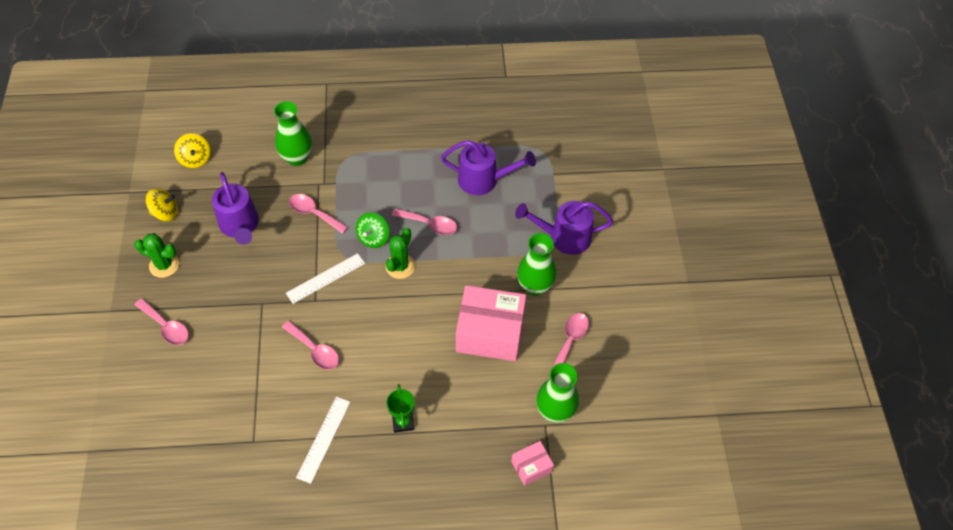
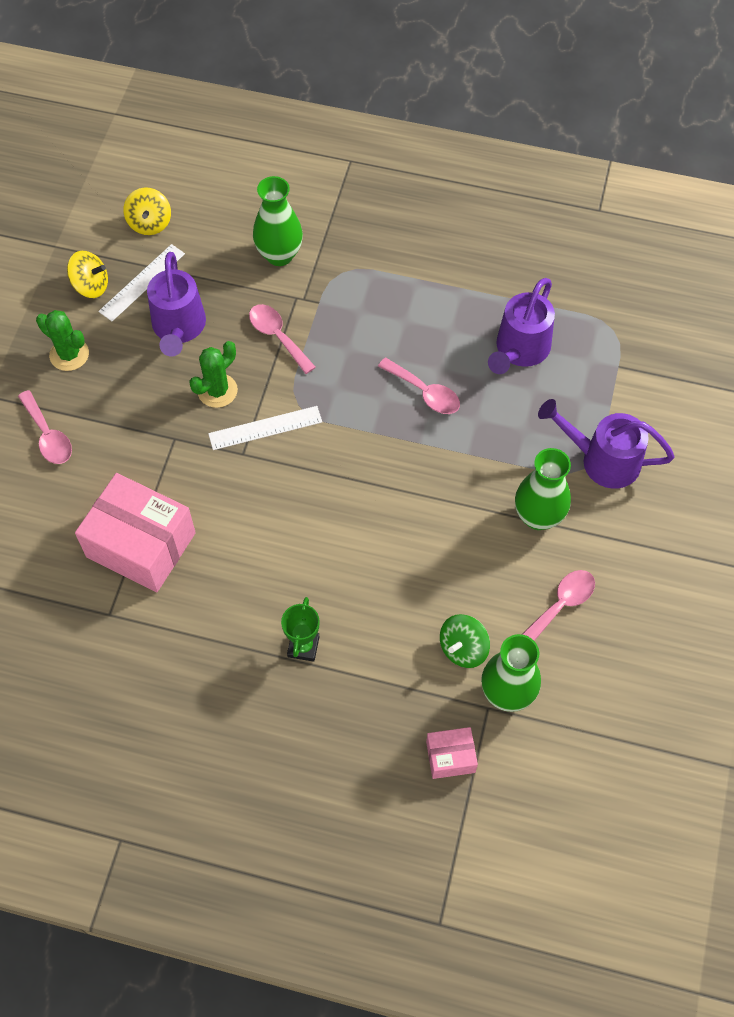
camera: 20 degrees right, 5 degrees up
(315, 350) = (221, 519): pink spoon -> none
(323, 439) = (196, 638): white ruler -> white ruler (142, 282)
(373, 238) = (344, 390): green spinning top -> green spinning top (463, 648)
(400, 266) = (367, 439): green cactus -> green cactus (217, 391)
(484, 180) = (519, 351): purple watering can -> purple watering can turned 90 degrees clockwise
(490, 333) = (456, 562): pink box -> pink box (141, 545)

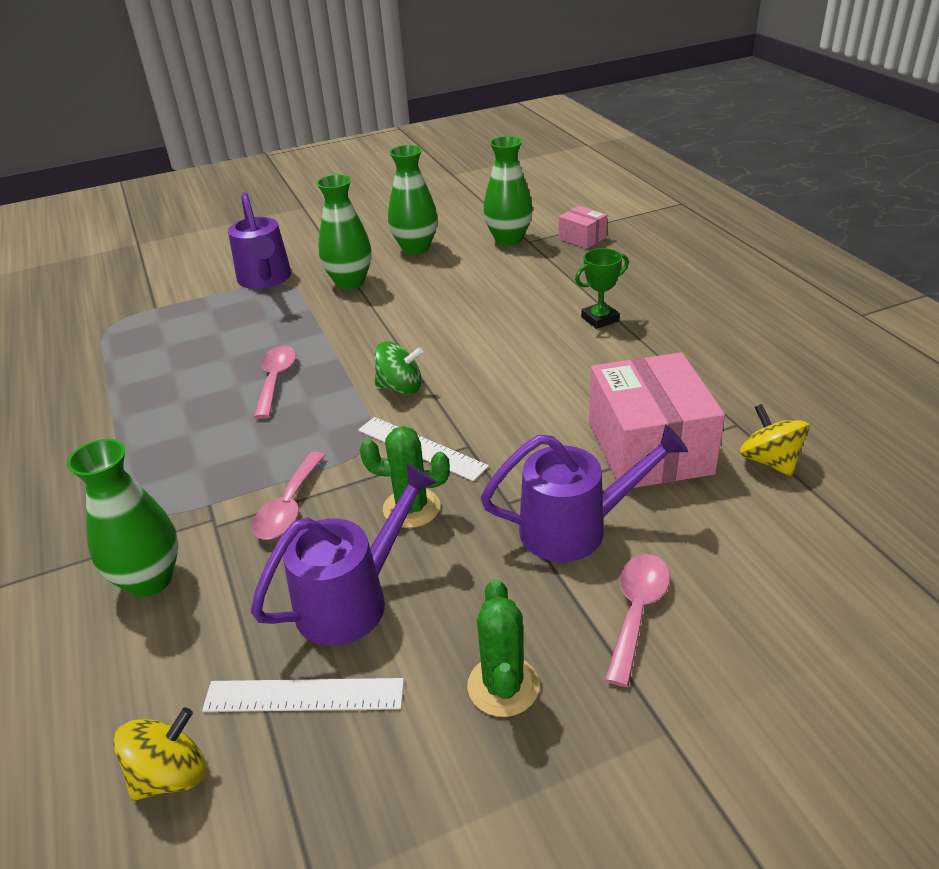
camera: 125 degrees left, 25 degrees down
(91, 286) = (360, 758): yellow spinning top -> yellow spinning top (769, 461)
(463, 648) = (500, 264): green spinning top -> green spinning top (400, 387)
(519, 351) = (177, 355): purple watering can -> purple watering can (576, 528)
(560, 605) = (415, 248): pink spoon -> green vase

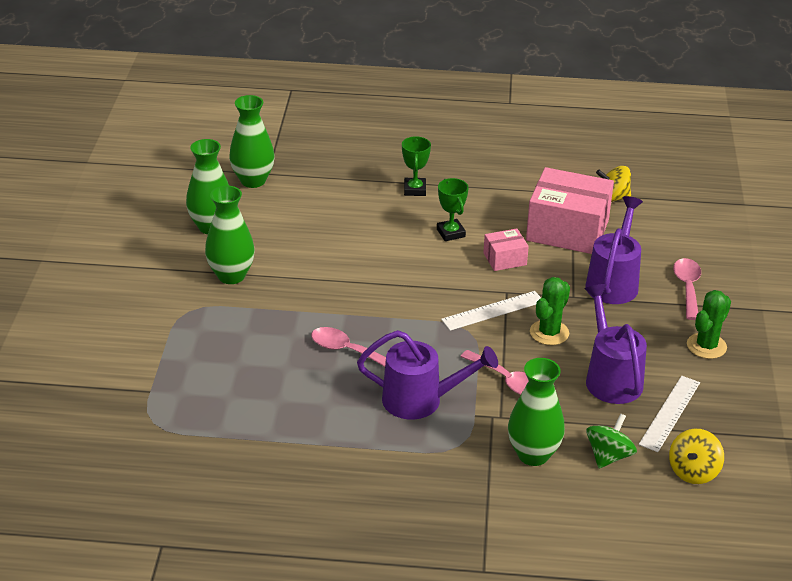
camera: 65 degrees left, 0 degrees up
(171, 775) = (693, 471): yellow spinning top -> yellow spinning top turned 135 degrees counterclockwise
(265, 280) = (172, 318): purple watering can -> purple watering can (421, 400)
(400, 387) = (414, 298): green spinning top -> green spinning top (608, 456)
(503, 686) = (706, 346): green cactus -> green cactus turned 75 degrees counterclockwise
(545, 368) = (450, 233): none -> green trophy
(582, 238) = (292, 150): pink box -> pink box (505, 259)
(637, 611) = (687, 287): pink spoon -> pink spoon turned 45 degrees clockwise

